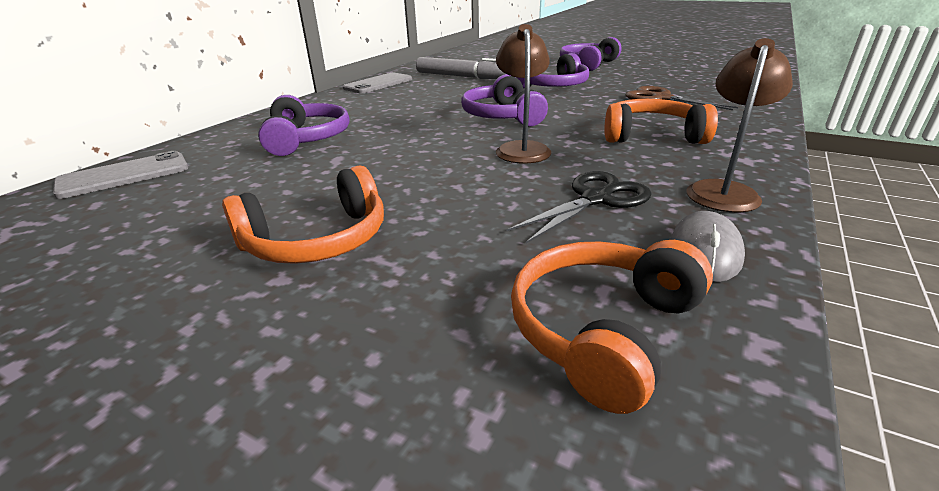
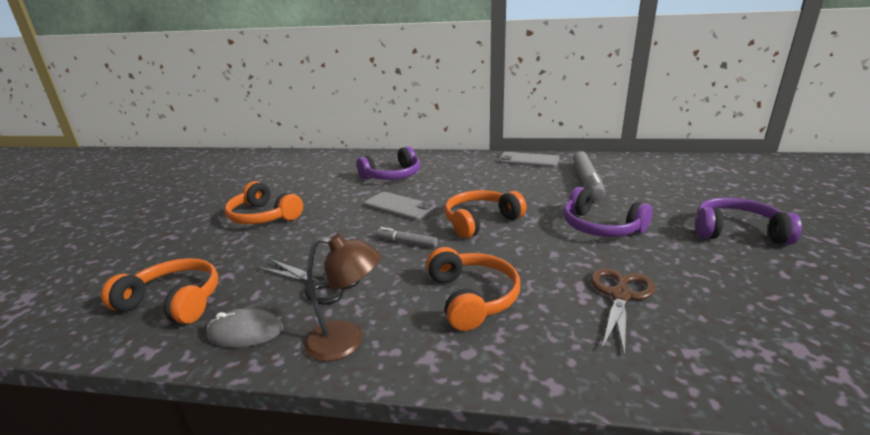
camera: 70 degrees right, 5 degrees down
(124, 175) = (328, 158): grey phone -> grey phone (399, 206)
(502, 116) = (480, 221): purple headphones -> orange headphones
(522, 149) = (406, 242): brown lamp -> grey marker

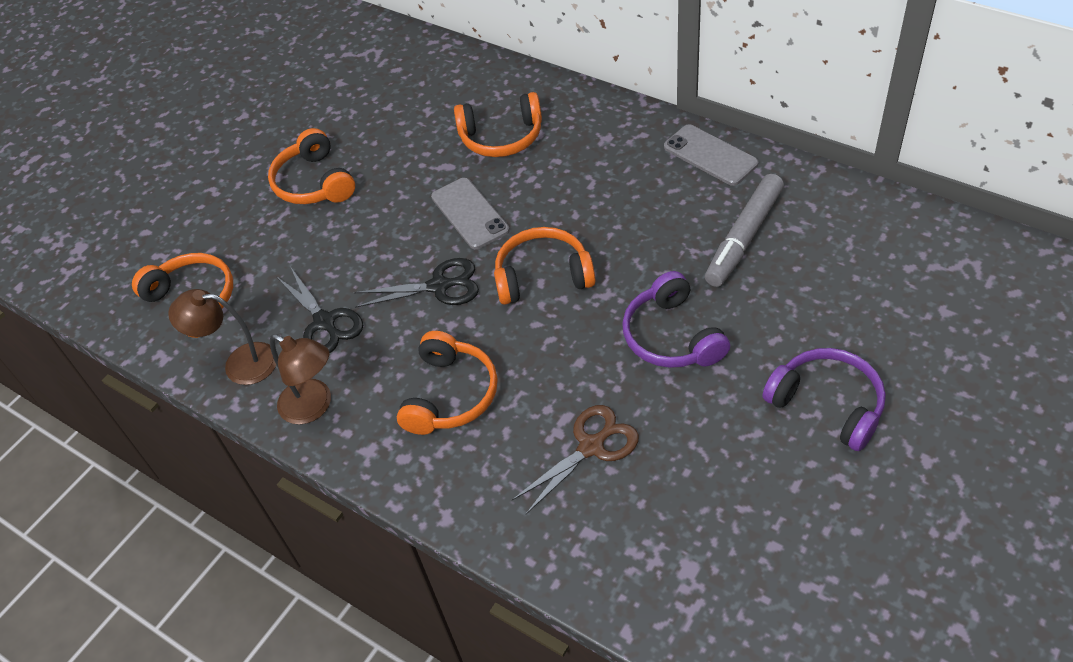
camera: 30 degrees right, 25 degrees up
(245, 332) = (240, 363): grey mouse -> brown lamp
(393, 175) = (501, 137): purple headphones -> orange headphones
(406, 242) = (439, 286): grey marker -> black scissors

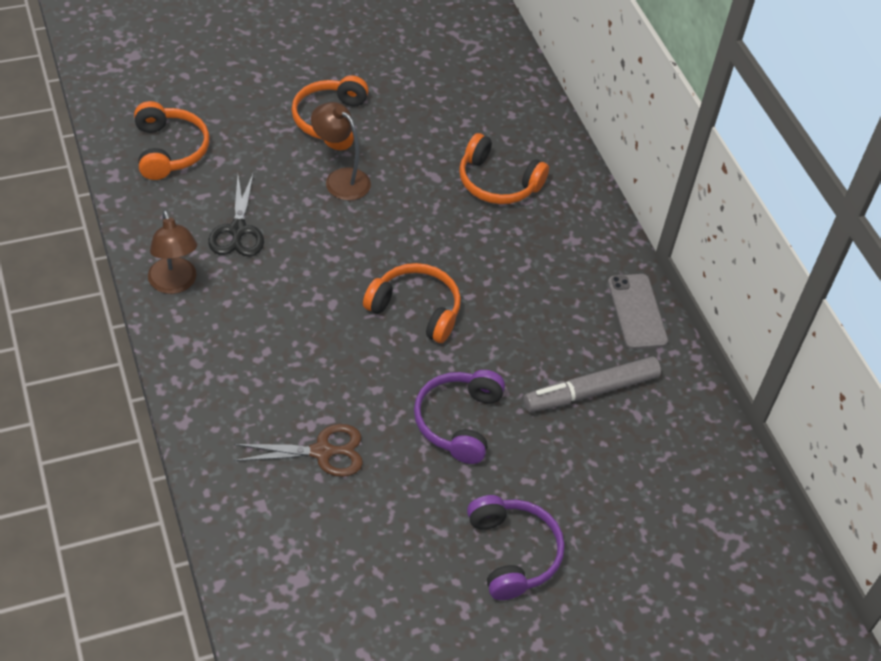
camera: 25 degrees right, 0 degrees up
(240, 363) = (157, 217): brown lamp -> brown lamp (340, 179)
(439, 286) = (338, 262): black scissors -> none
(450, 395) = (268, 344): orange headphones -> none
(469, 213) = (413, 225): grey phone -> none

